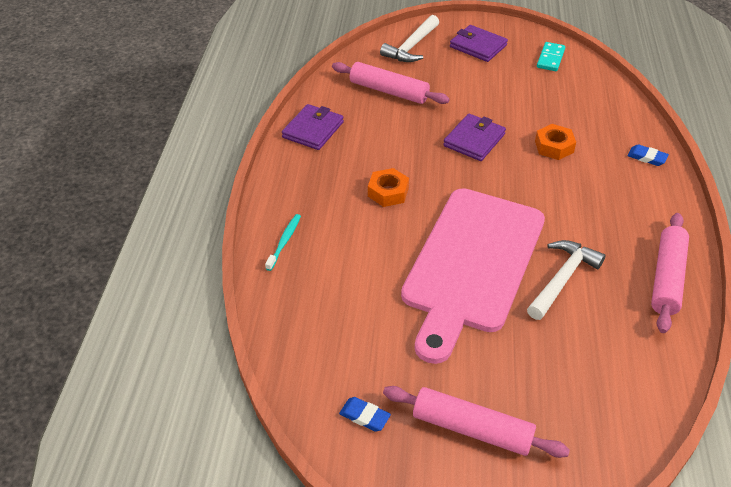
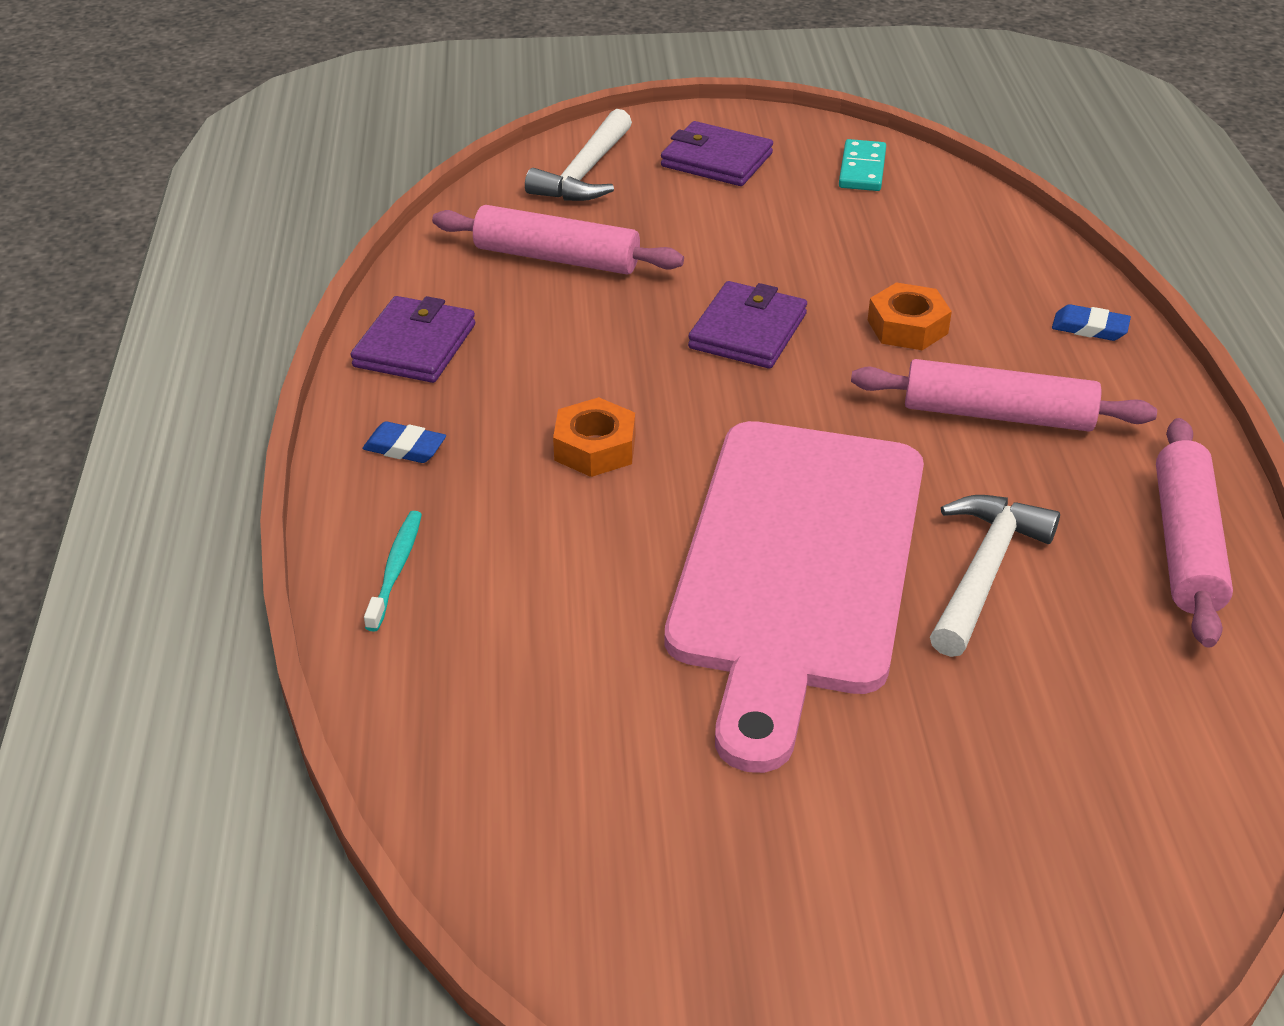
camera: 10 degrees left, 5 degrees down
(364, 416) = (639, 902): blue eraser -> blue eraser (405, 448)
(472, 429) = (871, 894): pink rolling pin -> pink rolling pin (997, 415)

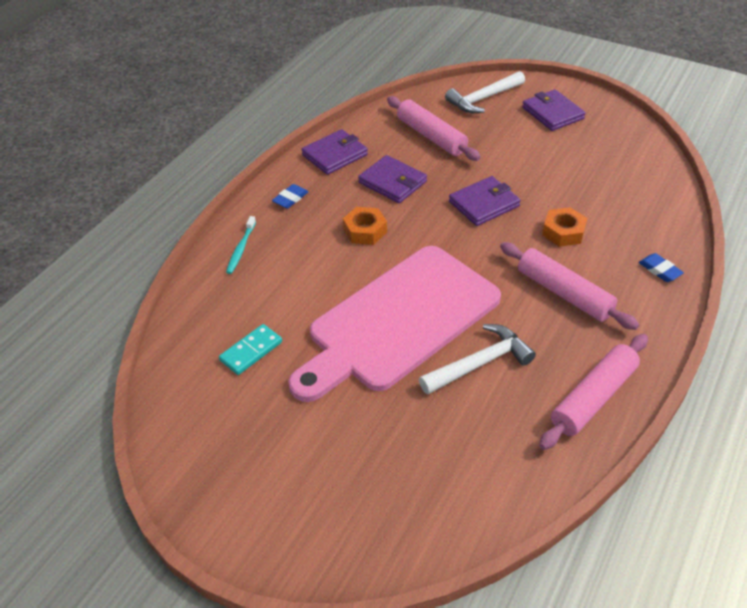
camera: 35 degrees right, 5 degrees up
(395, 570) = (241, 249): turquoise toothbrush -> turquoise toothbrush turned 150 degrees clockwise
(405, 448) = (290, 198): blue eraser -> blue eraser turned 75 degrees clockwise
(564, 353) = (392, 182): none -> purple wallet
(862, 169) = (623, 143): turquoise domino -> turquoise domino (251, 351)

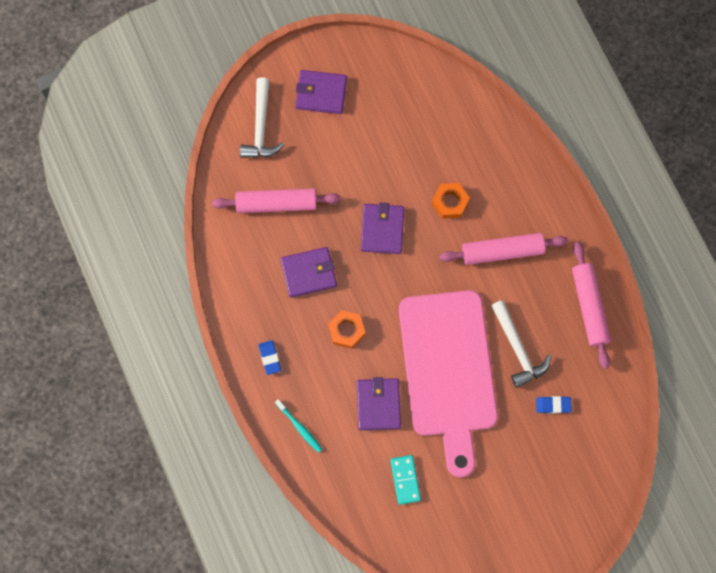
camera: 55 degrees left, 30 degrees up
(335, 155) = (242, 290): purple wallet -> purple wallet (378, 404)
(480, 363) = (518, 349): white hammer -> white hammer turned 150 degrees clockwise
(659, 270) = (528, 176): blue eraser -> blue eraser (553, 405)

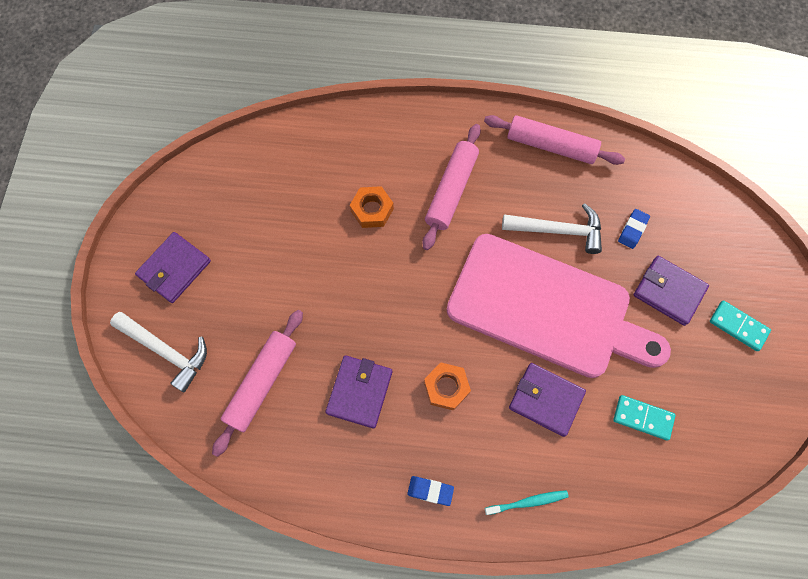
camera: 60 degrees left, 5 degrees down
(382, 229) = (359, 289): purple wallet -> purple wallet (668, 291)
(519, 520) = (738, 326): none -> turquoise domino

